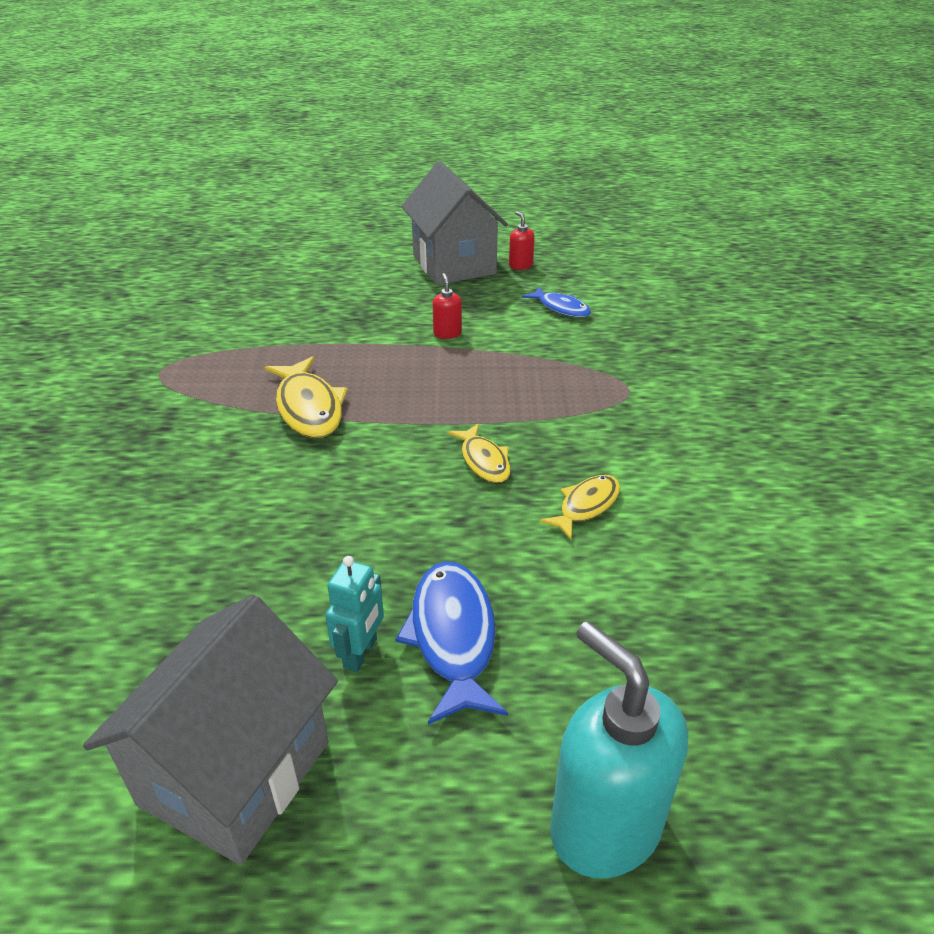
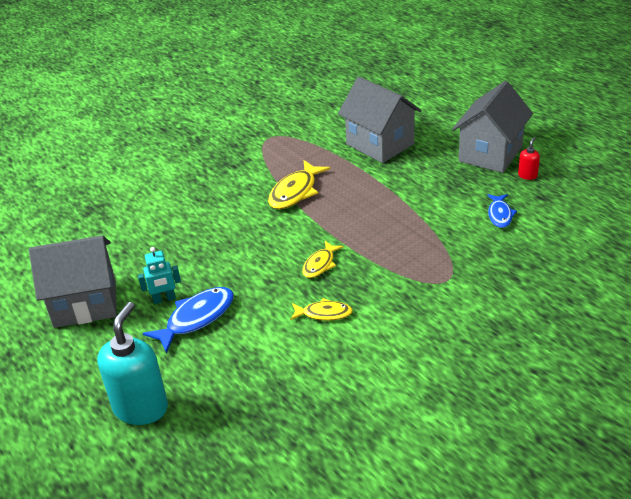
camera: 55 degrees right, 0 degrees up
(323, 310) = (380, 144): none -> grey house
(447, 333) = (414, 193): red soap dispenser -> none

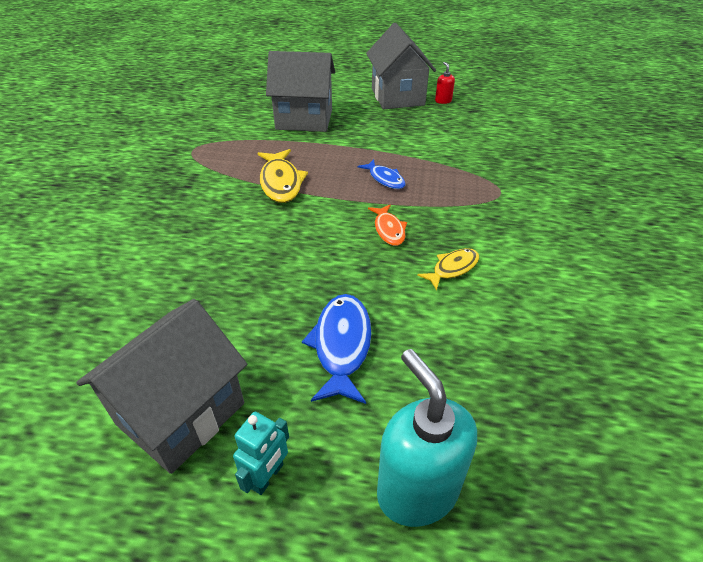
camera: 45 degrees left, 5 degrees up
(164, 299) = (278, 347): turquoise robot -> turquoise robot (268, 476)
(320, 264) = (389, 230): yellow fish -> orange fish
(500, 215) = (465, 132): blue fish -> blue fish (385, 179)

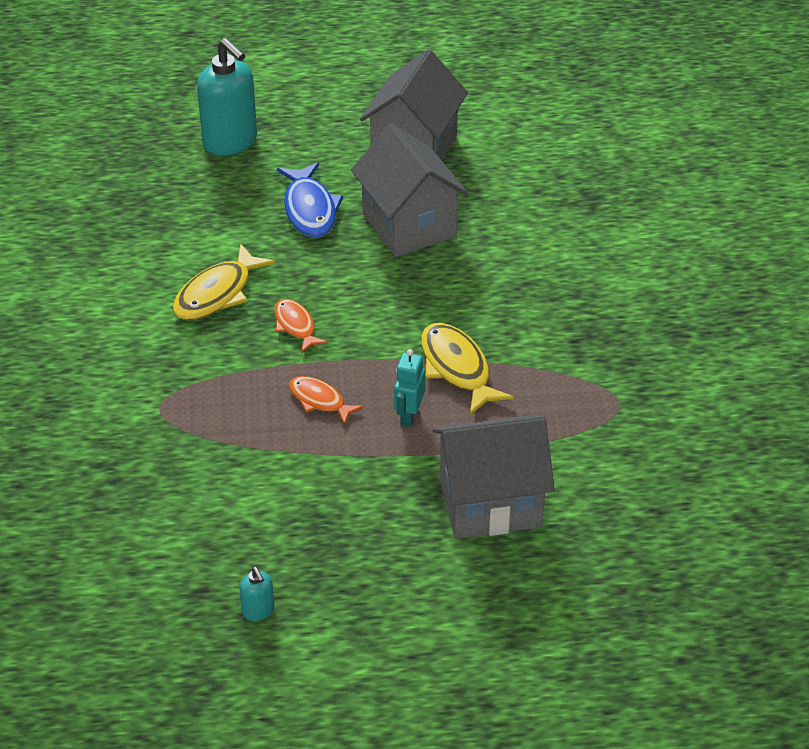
camera: 165 degrees right, 0 degrees up
(268, 476) = (332, 131): turquoise robot -> turquoise robot (409, 416)
(385, 179) = (319, 400): blue fish -> orange fish
(397, 97) = (347, 606): grey house -> grey house (409, 225)
(443, 101) = (258, 611): red soap dispenser -> turquoise soap dispenser
(452, 268) = (217, 294): yellow fish -> yellow fish, size x1.61

